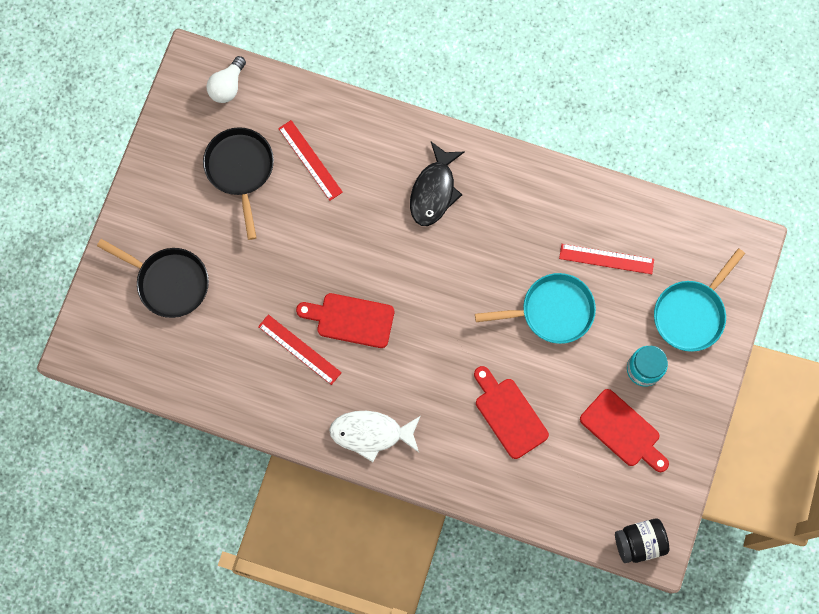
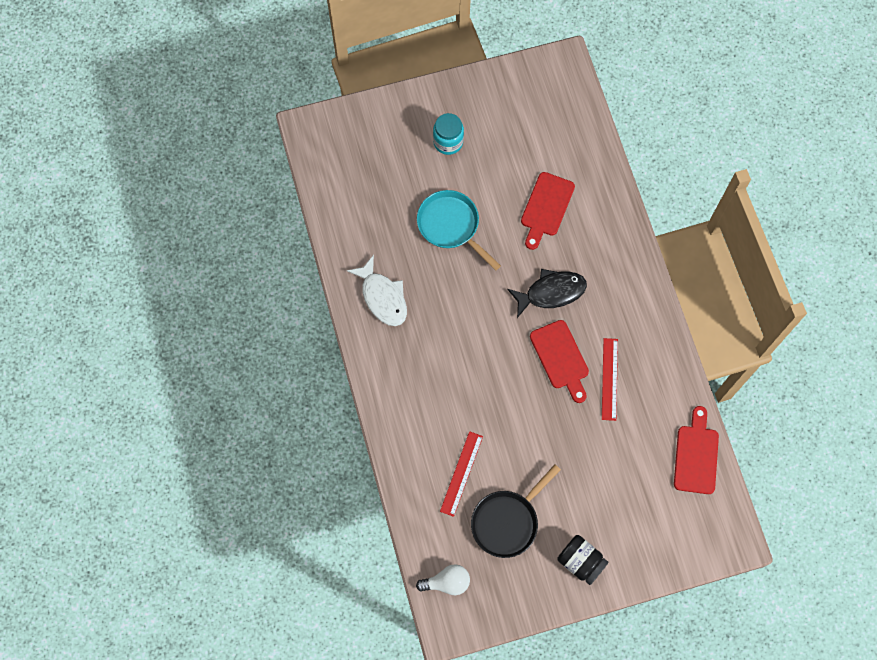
camera: 125 degrees left, 5 degrees down
(169, 282) = (633, 511): black pan -> none
(371, 433) = (630, 288): white fish -> white fish (382, 297)
(434, 191) = (420, 365): black fish -> black fish (551, 292)
(606, 259) = (385, 214): red ruler -> none
(623, 431) = (501, 129): red cutting board -> red cutting board (696, 455)
(639, 542) = (568, 75): black jar -> black jar (580, 561)
(691, 313) = (385, 136): turquoise pan -> none

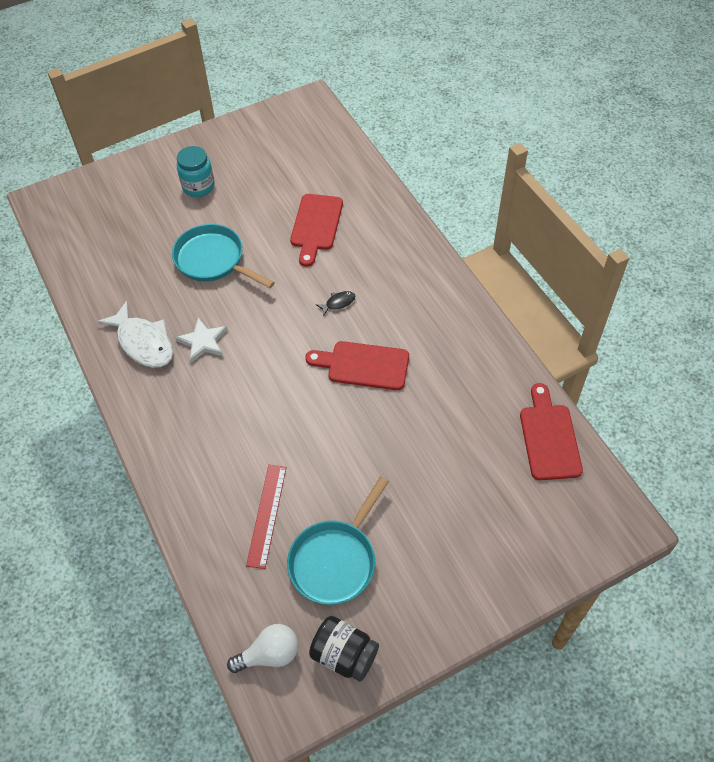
camera: 10 degrees left, 15 degrees down
(432, 307) = (203, 342): none -> white star
(507, 521) = (335, 560): black pan -> turquoise pan
(551, 292) = (338, 303): black fish -> black fish, size x0.44
(561, 358) = (363, 365): red cutting board -> red cutting board turned 135 degrees clockwise
(580, 561) = (440, 590): black jar -> black jar (344, 655)
(609, 379) = (425, 376): red ruler -> none

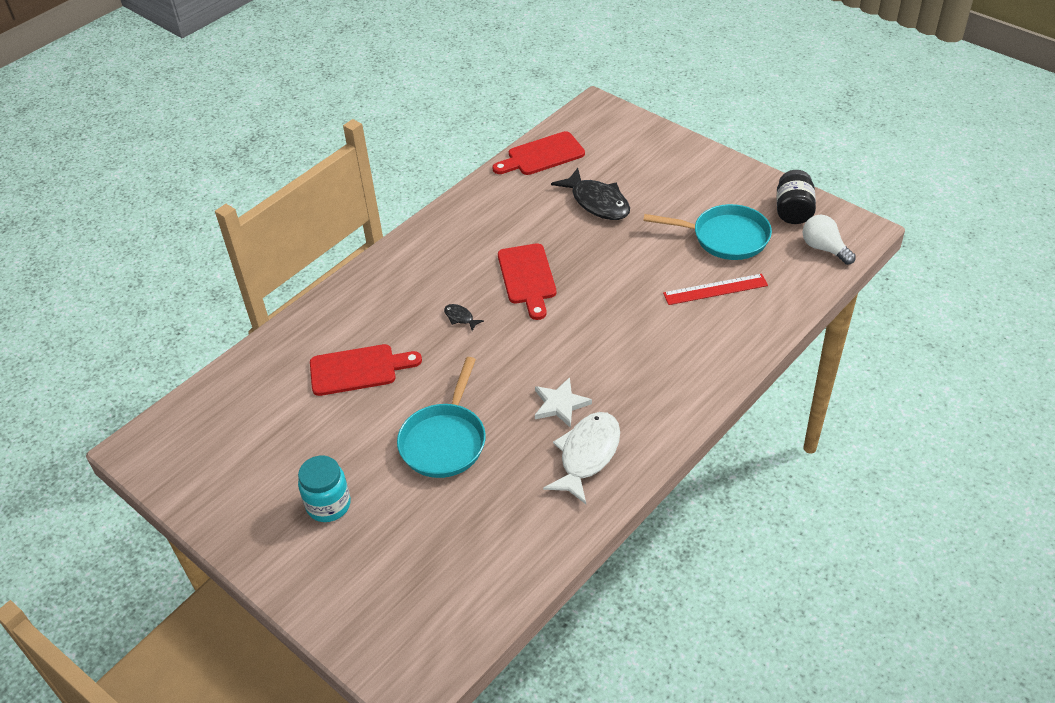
camera: 110 degrees left, 10 degrees down
(447, 461) = (597, 202): none -> black fish

